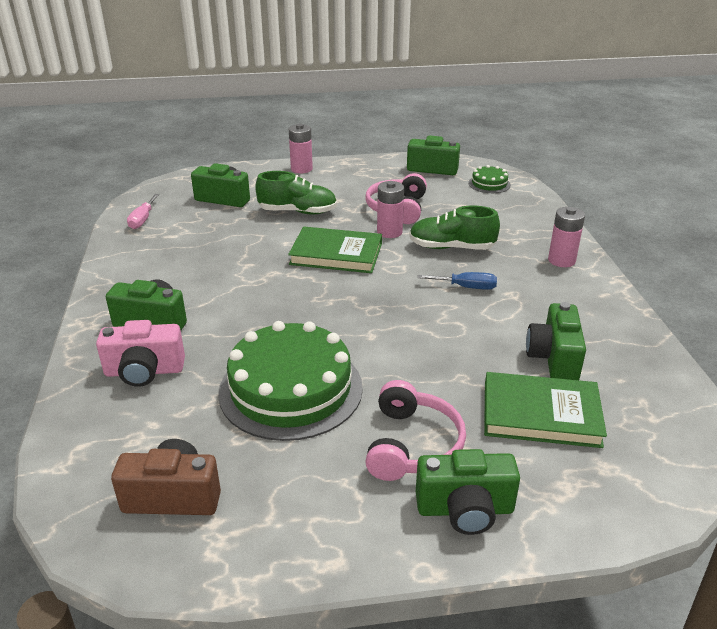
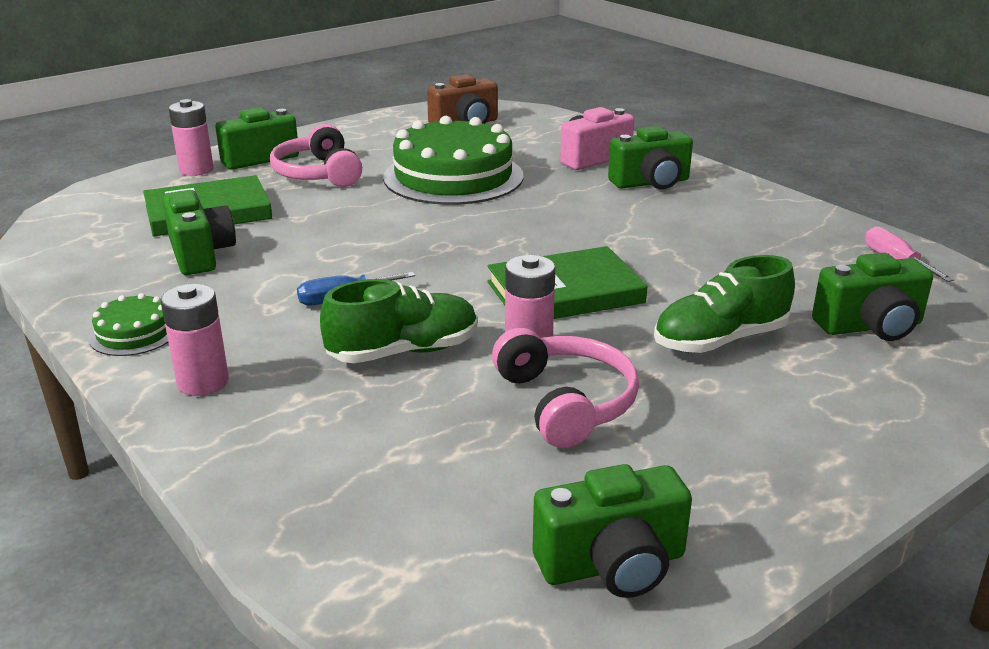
camera: 150 degrees right, 5 degrees down
(301, 169) = (883, 444): pink battery -> pink battery (196, 170)
(489, 184) = (428, 554): green cake -> green cake (134, 333)

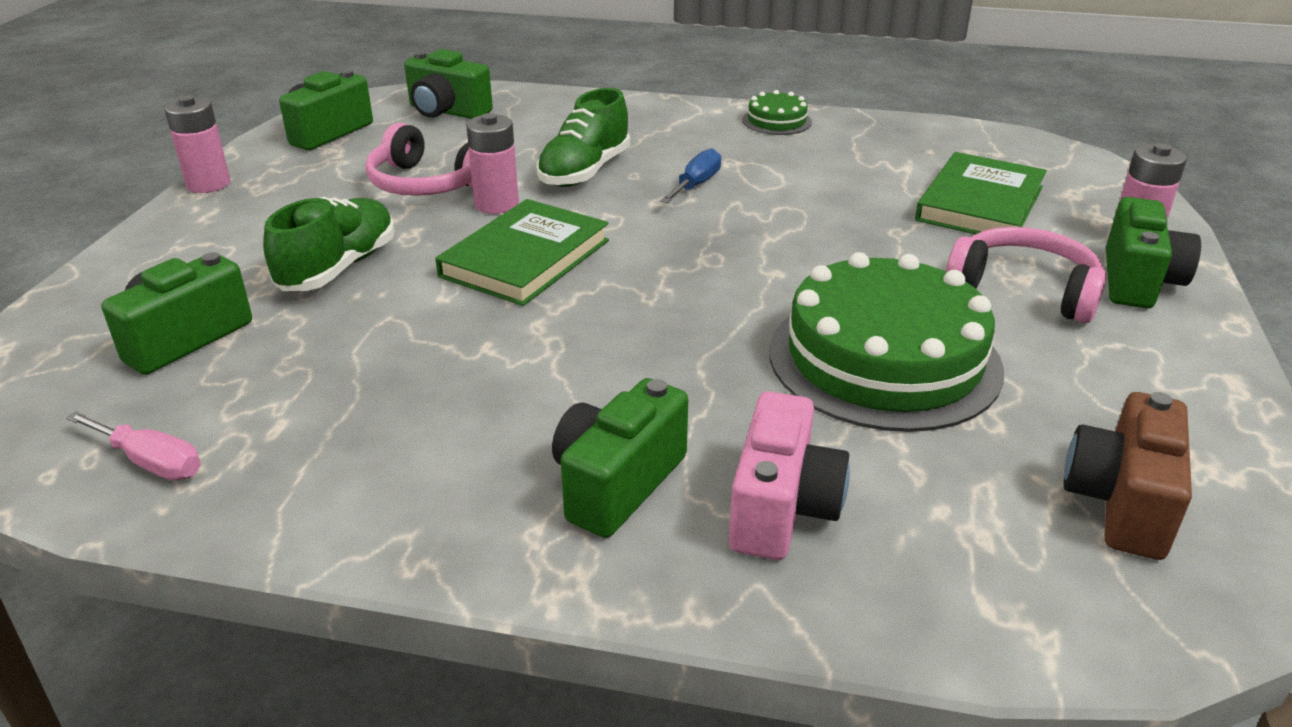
camera: 140 degrees right, 5 degrees up
(200, 254) = (879, 172): green camera -> green camera (447, 111)
(203, 382) = (674, 118): pink battery -> pink battery (208, 184)

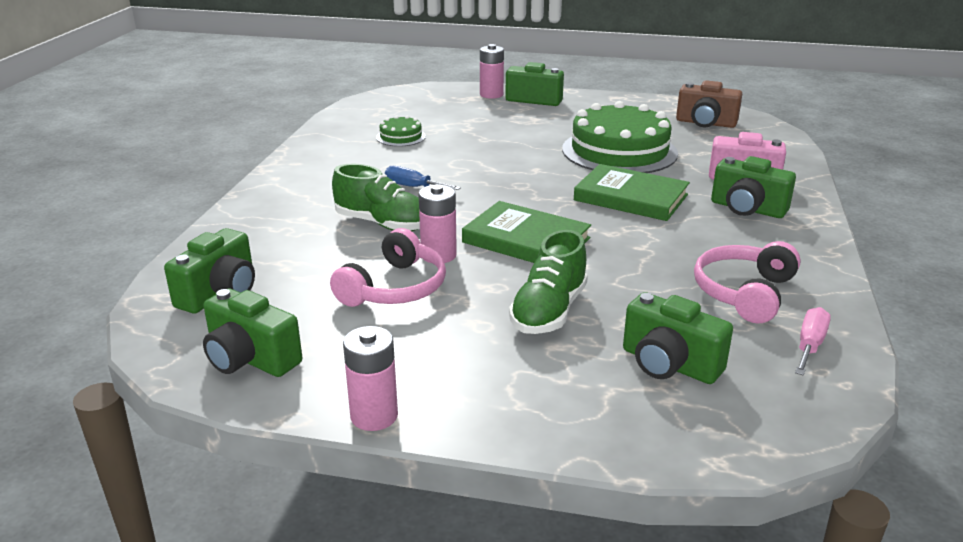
camera: 90 degrees left, 5 degrees down
(338, 268) = (549, 311): green shoe -> green shoe turned 90 degrees counterclockwise
(777, 121) = (306, 159): green cake -> green cake (401, 137)
(980, 203) = (450, 118): green book -> green book (631, 197)
(1024, 289) = (546, 120): pink headphones -> pink headphones (744, 292)

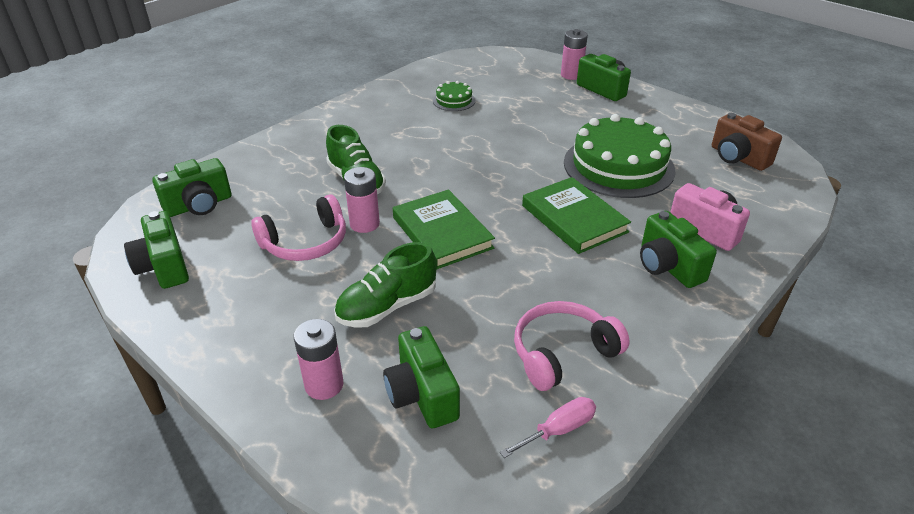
camera: 30 degrees right, 10 degrees up
(374, 416) = (185, 345): pink battery -> pink battery (324, 385)
(413, 187) = (413, 153): blue screwdriver -> none

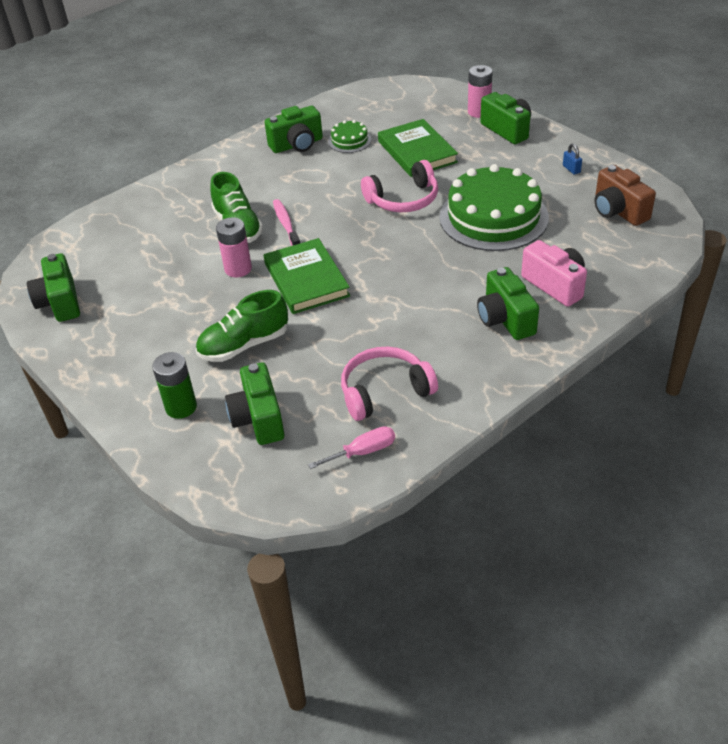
camera: 10 degrees right, 5 degrees up
(199, 205) = (94, 246): green camera -> green camera (297, 145)
(306, 243) = (183, 285): pink headphones -> pink headphones (403, 200)
(324, 385) = (181, 407): pink battery -> green battery
(407, 178) = (286, 224): none -> pink toothbrush
(574, 219) = (432, 270): green book -> green book (417, 152)
(677, 122) = (571, 169): none -> blue padlock

